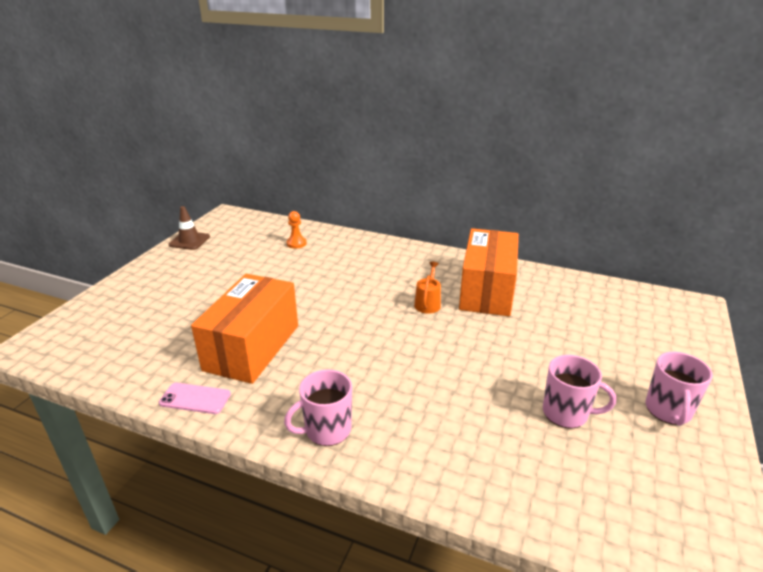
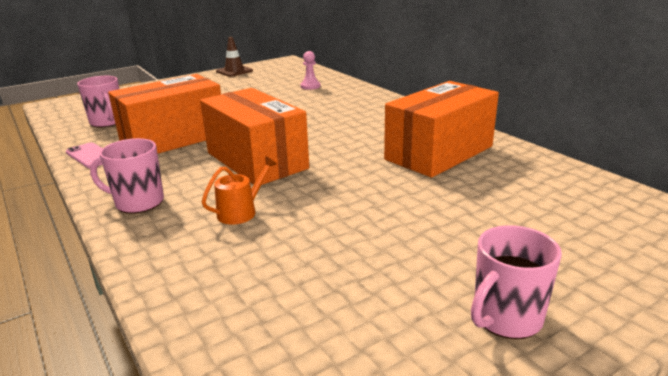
camera: 35 degrees right, 5 degrees down
(296, 243) = (310, 86): orange pawn -> pink pawn
(365, 346) = (256, 160): none -> orange box
(428, 303) = (361, 148): orange watering can -> orange watering can (241, 212)
(566, 413) = (367, 270): pink mug -> pink mug (107, 122)

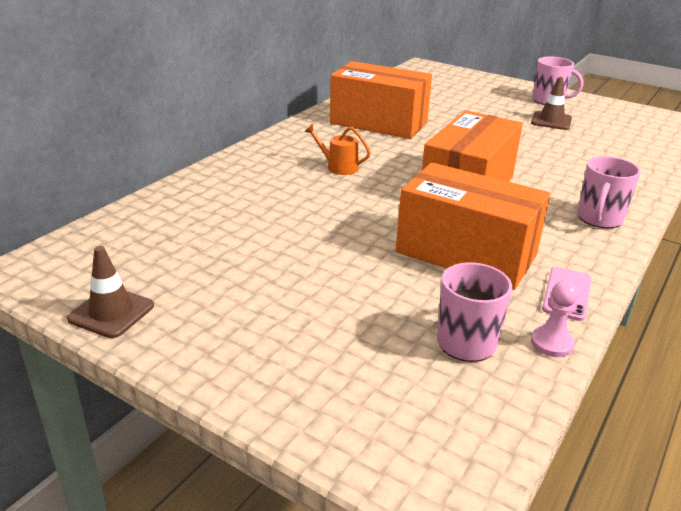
camera: 115 degrees left, 5 degrees up
(138, 202) = (599, 219): pink mug -> pink mug turned 45 degrees clockwise
(241, 212) = (553, 173): orange watering can -> orange watering can (338, 167)
(310, 86) = (202, 210): pink pawn -> pink pawn (551, 343)
(399, 276) = (551, 121): none -> brown traffic cone

